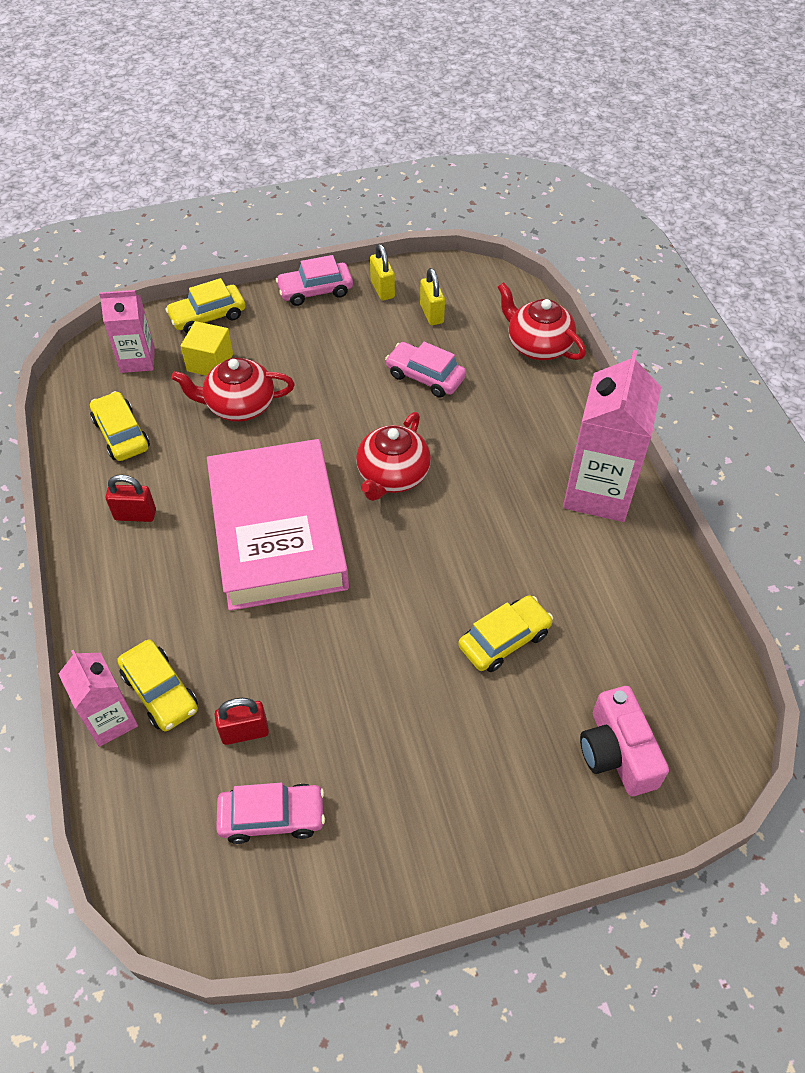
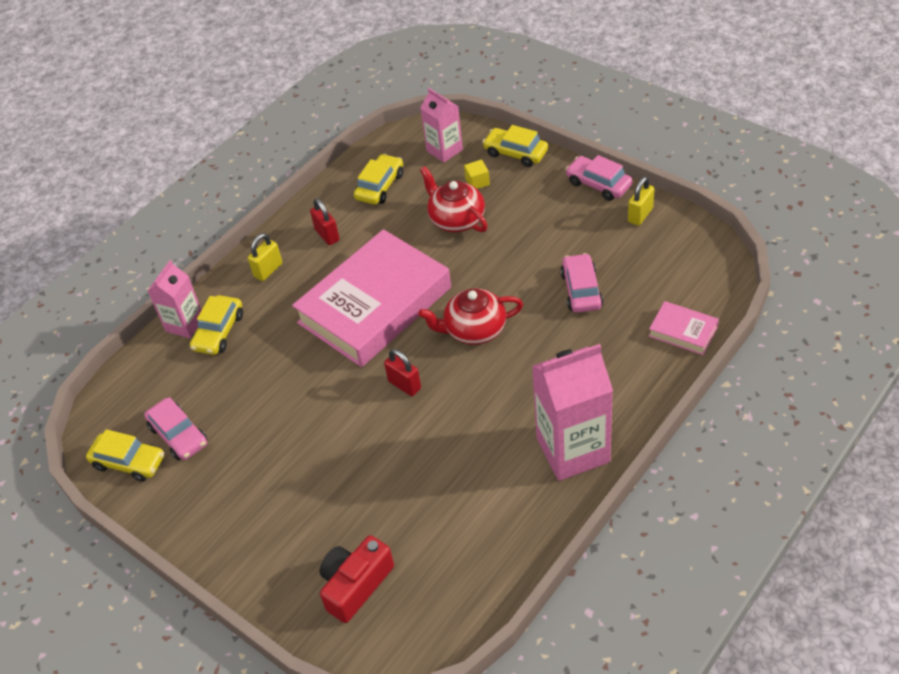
camera: 60 degrees right, 5 degrees down
(210, 362) = (477, 182): yellow cube -> yellow cube, size x0.65
(245, 732) = (222, 387): red padlock -> red padlock (404, 385)
(432, 314) = (647, 255): yellow padlock -> yellow padlock (268, 270)
(504, 639) = (393, 471): yellow car -> yellow car (129, 462)
(538, 345) = (683, 331): red teapot -> pink book
(617, 752) = (355, 585): pink camera -> red camera

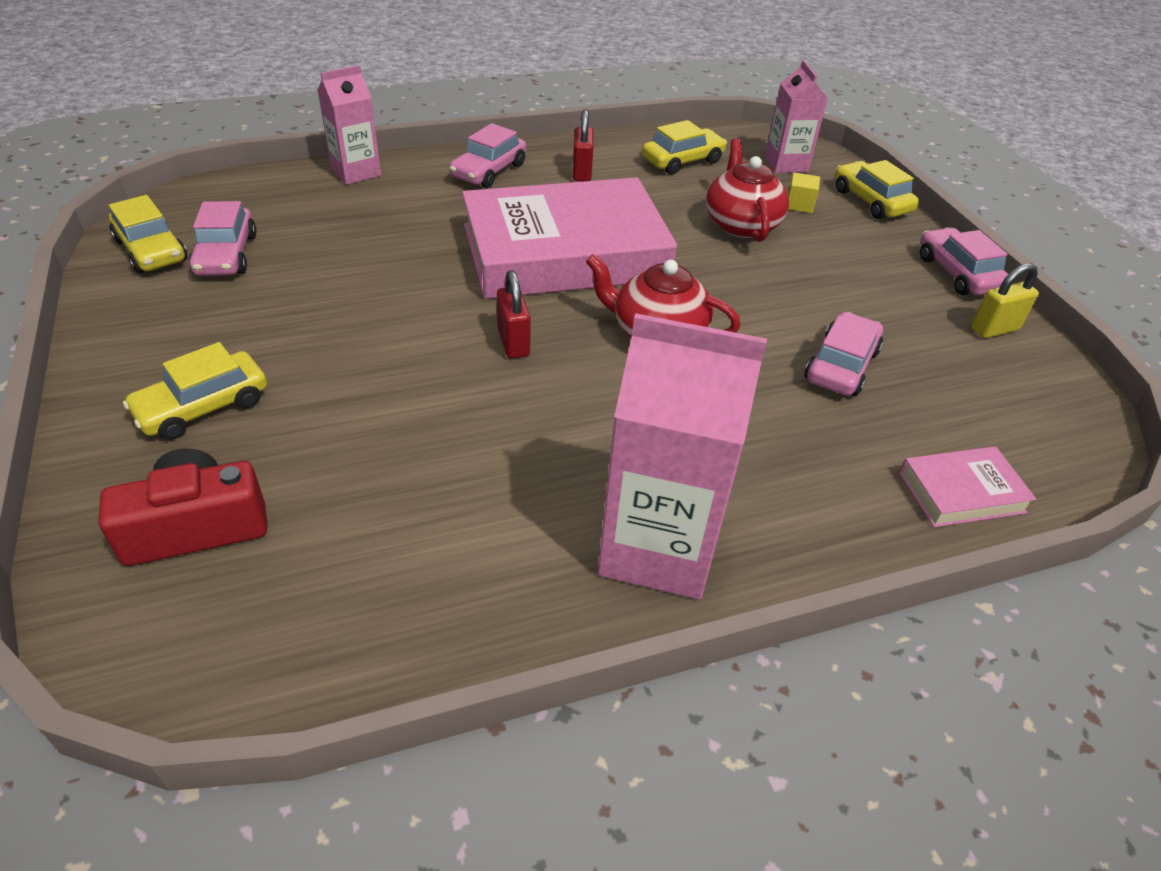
camera: 25 degrees right, 5 degrees down
(219, 332) = (379, 193): yellow car -> yellow car (203, 407)
(268, 270) = (489, 171): yellow padlock -> pink car
(683, 331) = (961, 492): pink book -> pink book turned 75 degrees counterclockwise

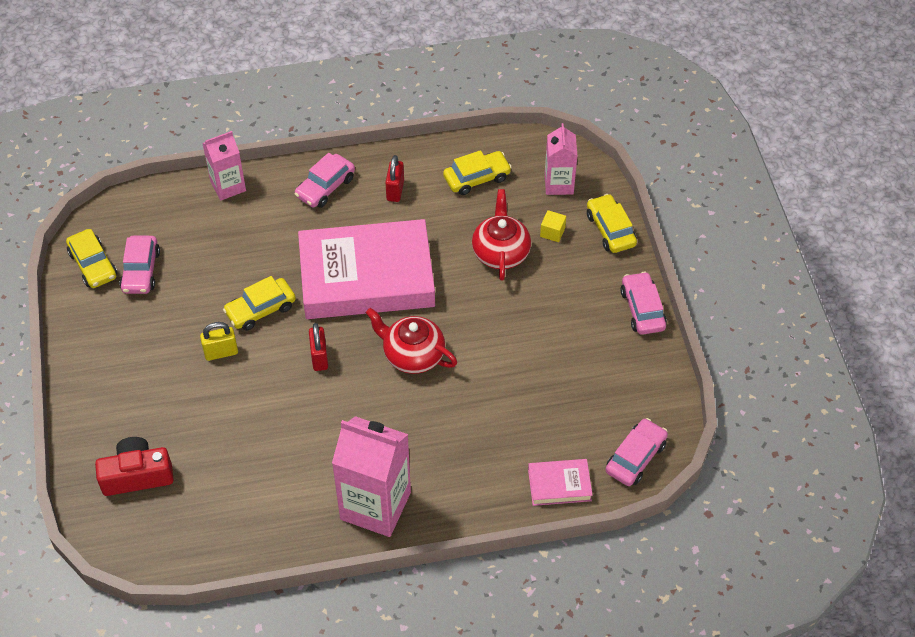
camera: 10 degrees right, 10 degrees up
(203, 407) = (135, 397): yellow car -> yellow car (260, 309)
(841, 366) = (524, 388): pink car -> pink car (635, 457)
(994, 329) = (643, 362): yellow padlock -> yellow padlock (221, 352)

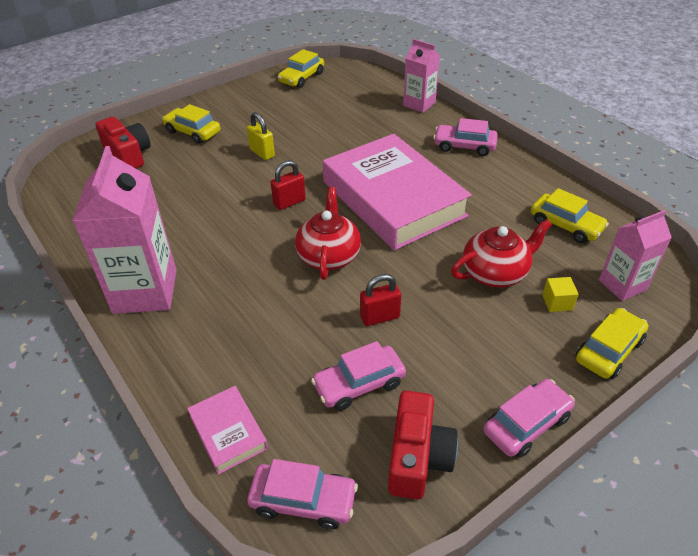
camera: 65 degrees right, 10 degrees down
(141, 271) = (311, 96): pink car -> pink car (359, 384)
(260, 309) = (316, 157): yellow car -> yellow car (192, 132)
(395, 190) = (499, 182): red padlock -> red padlock (380, 317)
(635, 380) = (418, 457): none -> red camera

